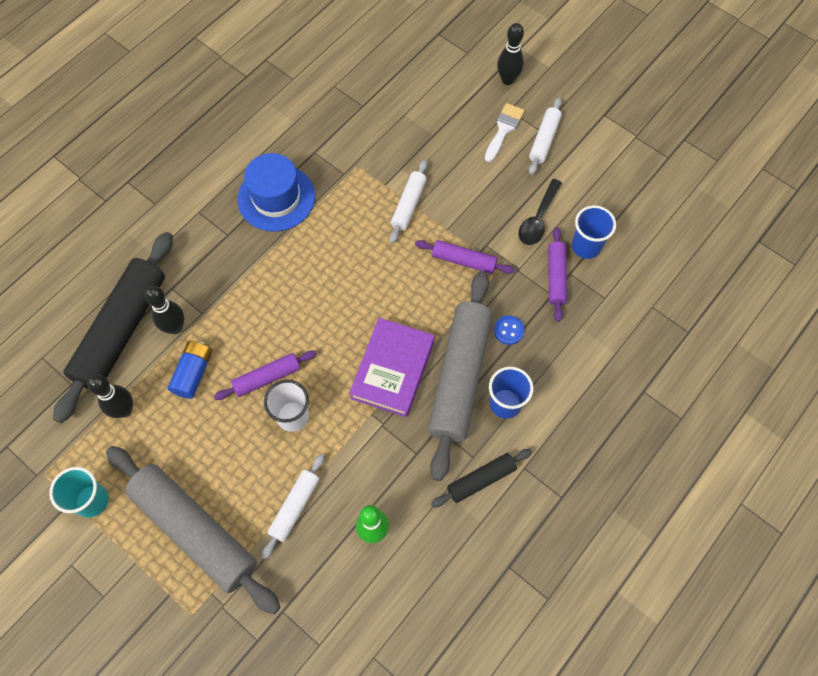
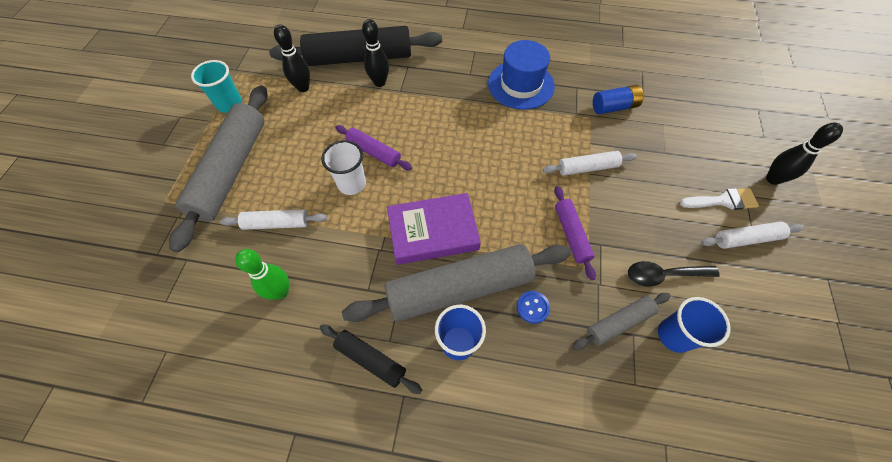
camera: 60 degrees right, 5 degrees down
(193, 373) = (351, 109): blue battery -> blue battery (614, 107)
(556, 277) = (619, 323): purple rolling pin -> grey rolling pin

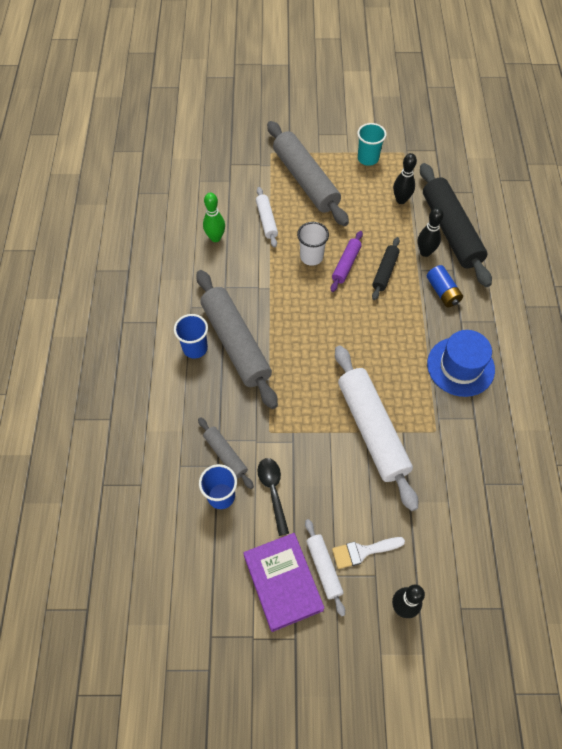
camera: 80 degrees right, 0 degrees up
(231, 170) = (305, 180): grey rolling pin -> grey rolling pin turned 60 degrees clockwise
(371, 359) = (177, 299): black rolling pin -> black rolling pin (385, 272)
(433, 232) = (280, 319): purple book -> purple book (283, 582)
(532, 307) = (228, 393): blue button -> none
(571, 234) = (298, 418): purple rolling pin -> none
(587, 168) = (372, 430): white rolling pin -> white rolling pin, size x2.04
(614, 107) = (457, 454): blue battery -> blue battery (442, 292)
(723, 201) = (363, 551): white brush -> white brush turned 90 degrees clockwise

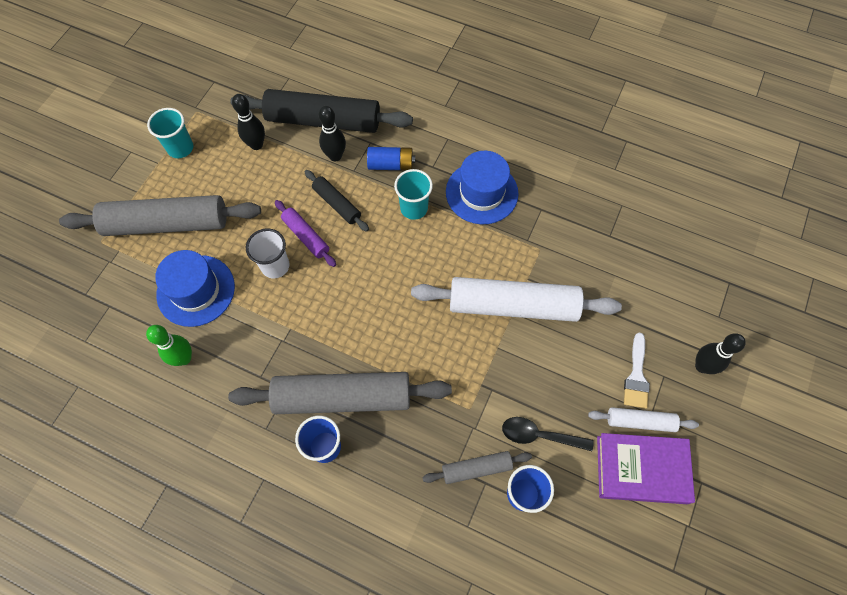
camera: 65 degrees left, 5 degrees up
(266, 220) = (196, 290): white rolling pin -> blue hat
(414, 324) = (414, 208): none -> turquoise cup

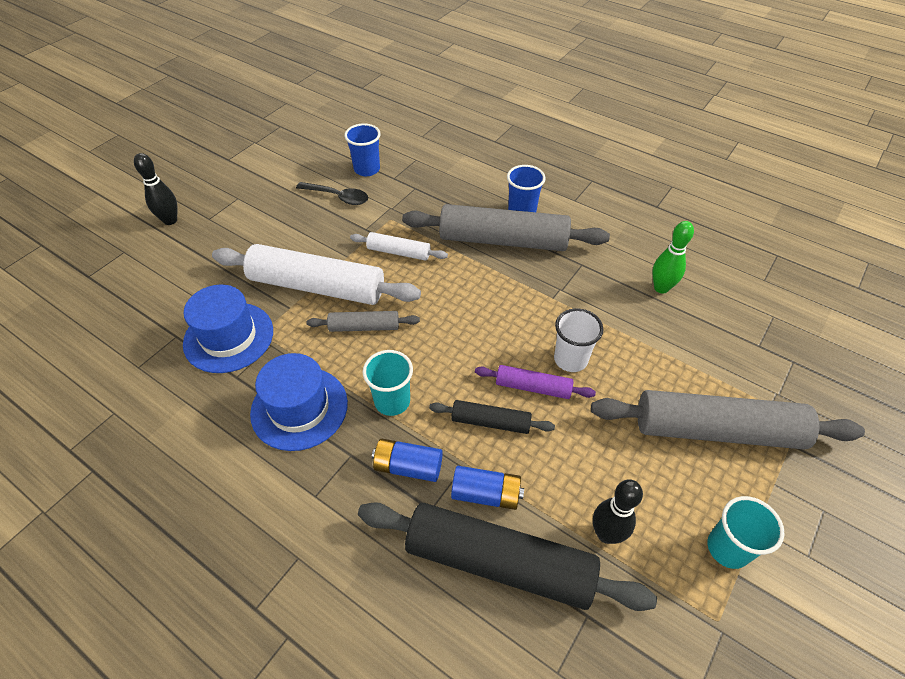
camera: 170 degrees left, 15 degrees down
(196, 290) = (661, 347): blue hat -> blue hat (229, 337)
(306, 236) = (533, 387): purple rolling pin -> purple rolling pin turned 45 degrees counterclockwise
(335, 156) = (486, 494): black bowling pin -> blue battery
(337, 204) = (490, 422): black rolling pin -> black rolling pin turned 45 degrees counterclockwise
(476, 468) = (398, 185): grey rolling pin -> grey rolling pin (364, 327)
(636, 376) = (232, 221): white brush -> none
(640, 421) = (250, 195): white rolling pin -> white rolling pin (398, 252)
(641, 469) = (268, 170): purple book -> none

